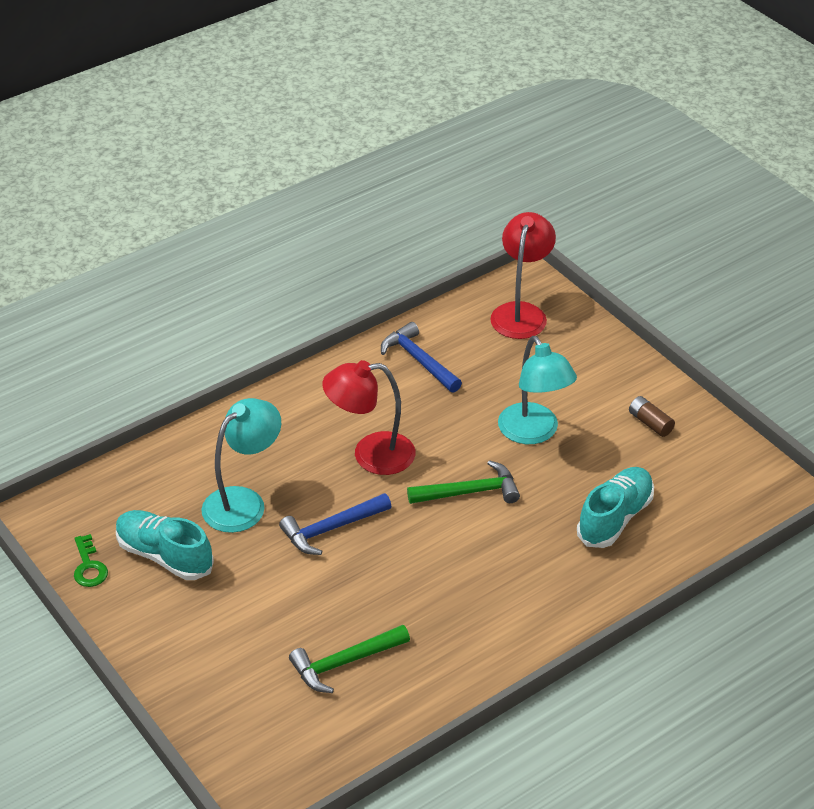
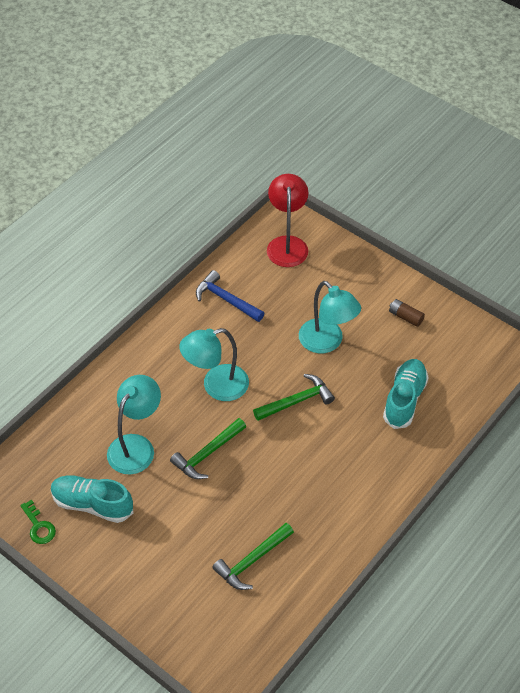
camera: 15 degrees left, 10 degrees up
(331, 529) = (207, 454): blue hammer -> green hammer
(371, 455) = (216, 386): red lamp -> turquoise lamp

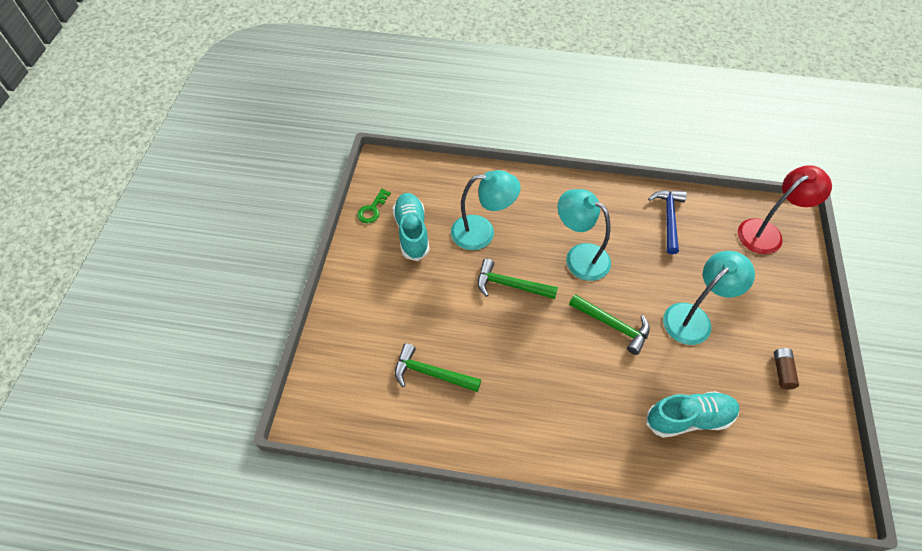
camera: 60 degrees right, 5 degrees up
(327, 342) = (693, 317): turquoise lamp -> turquoise lamp turned 150 degrees counterclockwise

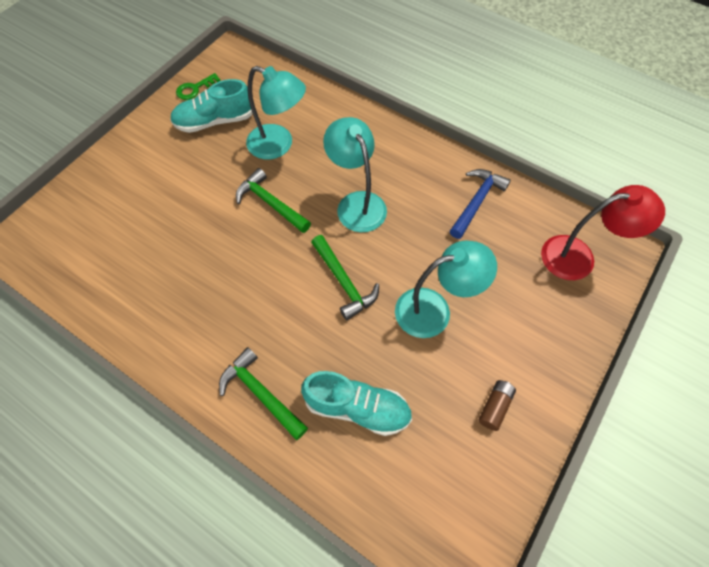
camera: 25 degrees right, 5 degrees up
(412, 232) = (215, 121): turquoise shoe -> turquoise shoe turned 120 degrees counterclockwise
(431, 373) = (142, 253): green hammer -> green hammer (261, 393)

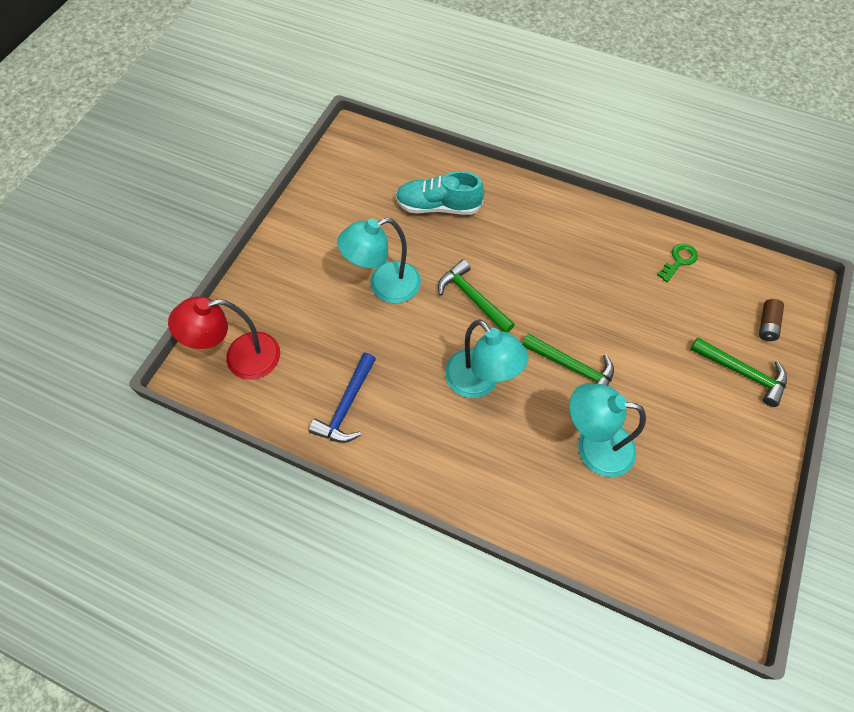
camera: 170 degrees right, 0 degrees up
(194, 89) = (743, 522): green key -> green key (679, 260)
(215, 121) = (687, 470): turquoise shoe -> none
(261, 393) = (516, 205): green hammer -> green hammer (742, 373)
(495, 407) = (330, 222): brown battery -> brown battery (767, 324)

